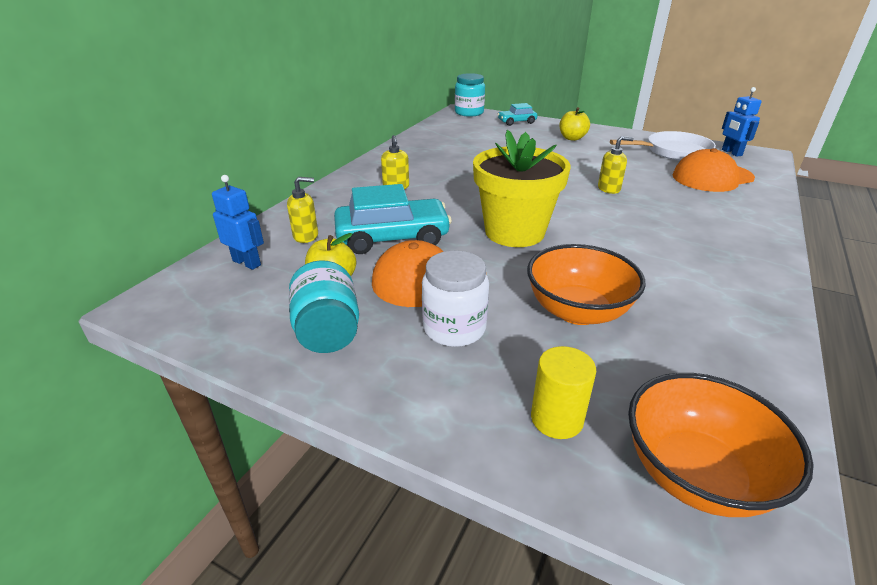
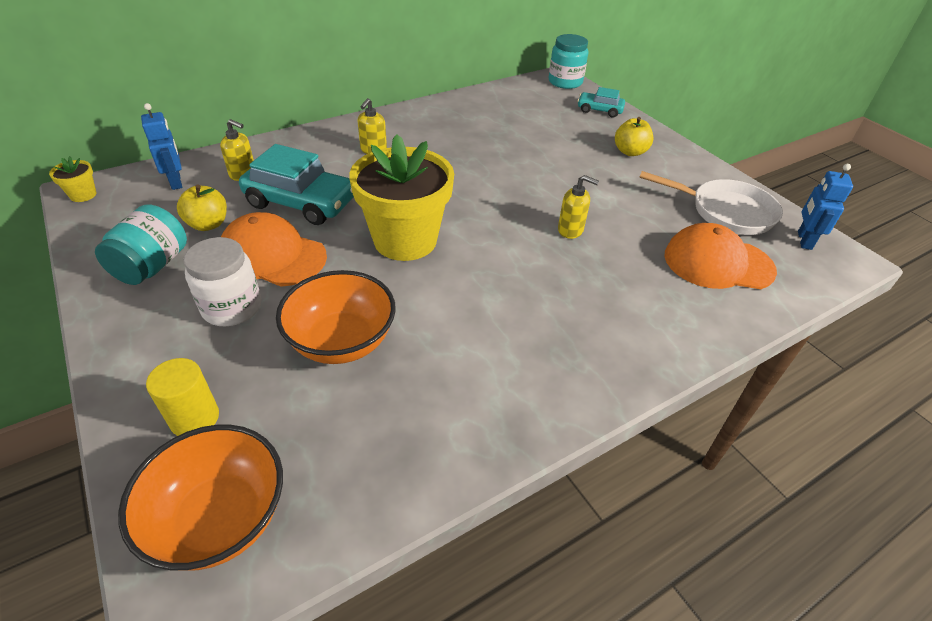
camera: 30 degrees right, 10 degrees up
(154, 307) = (83, 195): none -> yellow flower pot

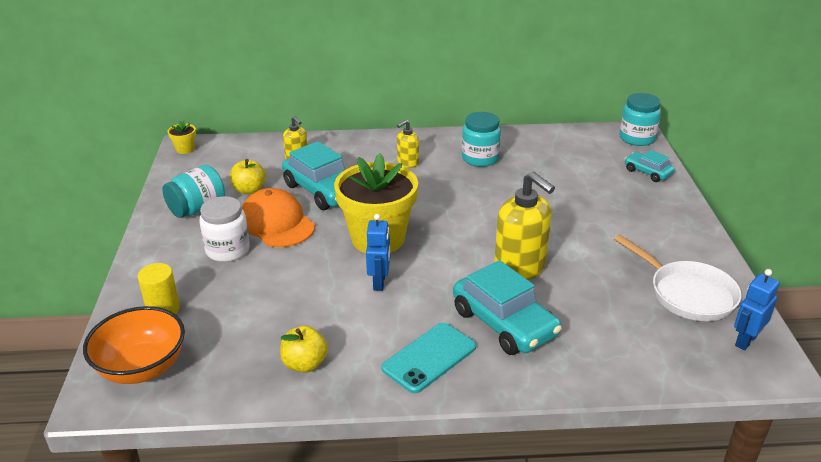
camera: 30 degrees right, 10 degrees down
(176, 182) = (248, 154): blue robot -> blue robot (379, 282)
(342, 342) = (281, 294): orange bowl -> none
(443, 130) = (480, 158): none -> turquoise jar
(565, 359) = (429, 357): none -> turquoise phone
(570, 230) = (520, 268): yellow soap dispenser -> yellow soap dispenser, size x1.93
(604, 293) = (504, 323): none -> turquoise car
(630, 152) = (641, 217): yellow apple -> yellow apple (305, 364)
(718, 263) = (633, 332): orange cap -> none

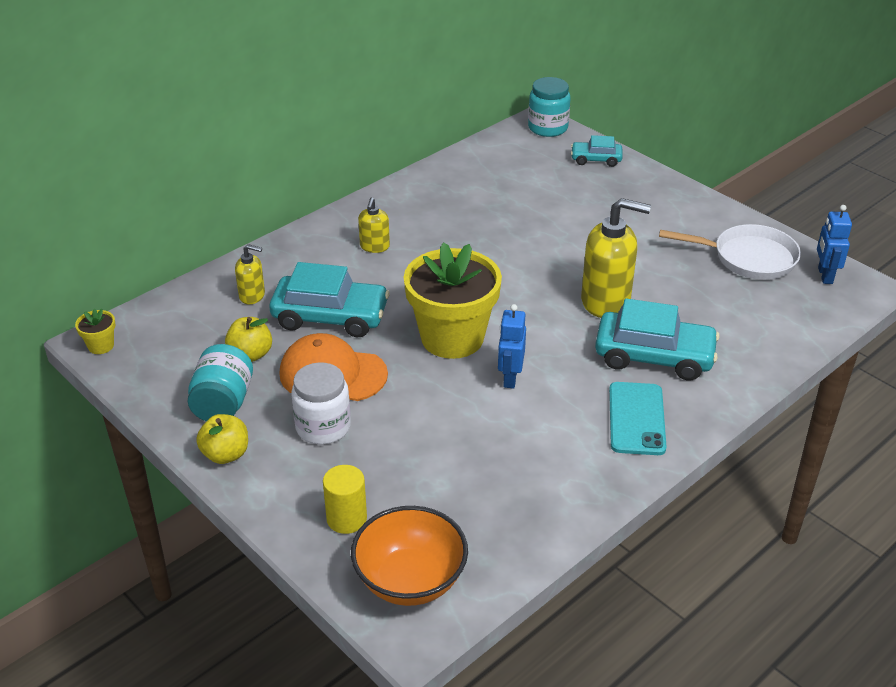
camera: 40 degrees left, 5 degrees up
(305, 364) = (548, 485): yellow apple -> yellow apple (226, 454)
(379, 282) = (510, 378): blue robot -> blue robot turned 135 degrees counterclockwise
(480, 158) = (437, 210): turquoise jar -> none

